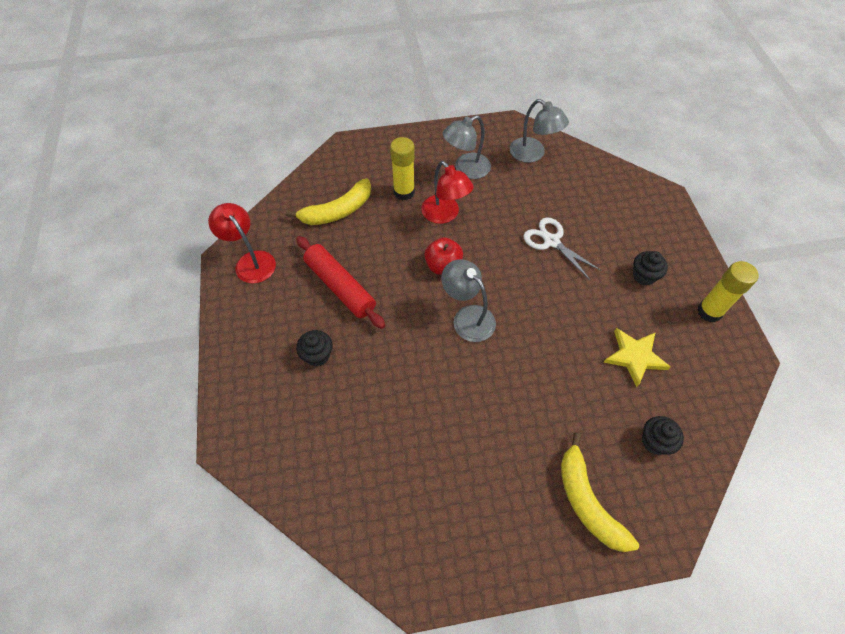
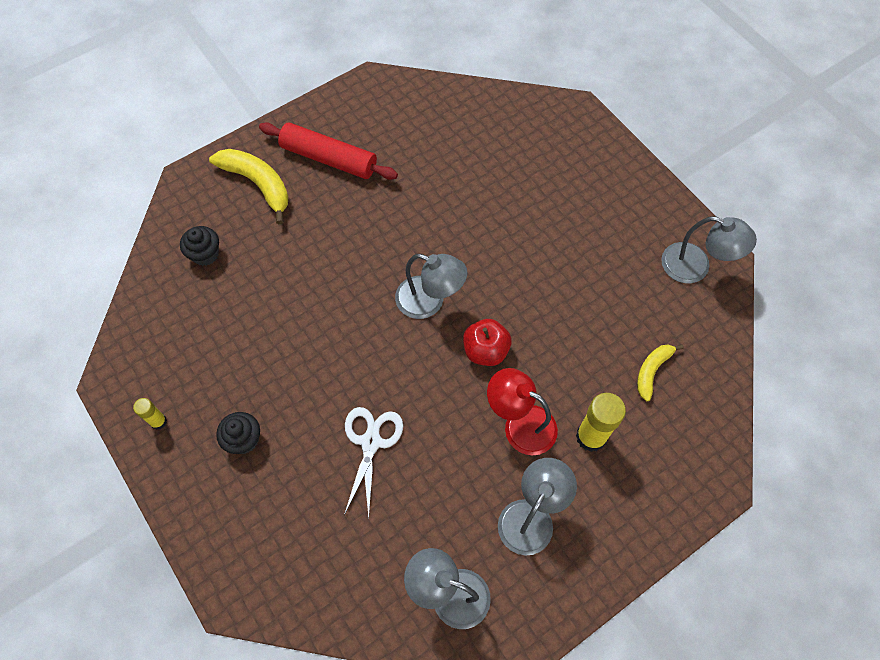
camera: 155 degrees right, 5 degrees up
(251, 261) = (695, 267): red lamp -> grey lamp
(317, 355) = (555, 204): black cupcake -> none
(337, 211) = (652, 371): yellow banana -> yellow banana, size x0.59
(340, 287) = (581, 278): red rolling pin -> red rolling pin (329, 158)
(551, 241) = (371, 442): white scissors -> white scissors turned 105 degrees counterclockwise
(634, 356) = (238, 330): yellow star -> none
(709, 311) = (158, 421): yellow glue stick -> yellow glue stick, size x0.55

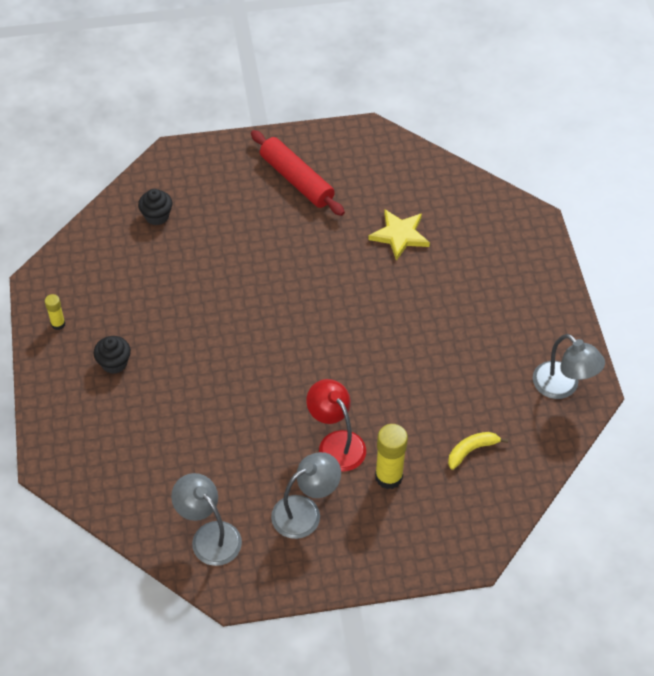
camera: 25 degrees right, 10 degrees down
(258, 184) = (227, 178): yellow banana -> none
(371, 442) = (210, 406): white scissors -> none
(429, 301) = (316, 322): grey lamp -> none
(460, 176) = (400, 235): none -> yellow star
(485, 351) = (340, 378): red apple -> none

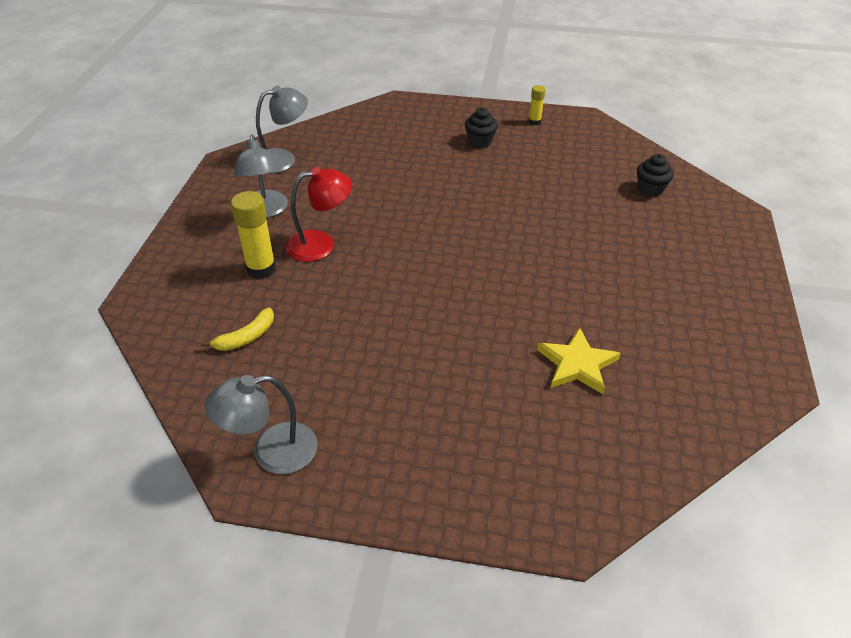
camera: 110 degrees right, 10 degrees down
(297, 180) = (690, 296): red rolling pin -> none
(471, 450) = (246, 337): yellow banana -> yellow banana turned 60 degrees clockwise

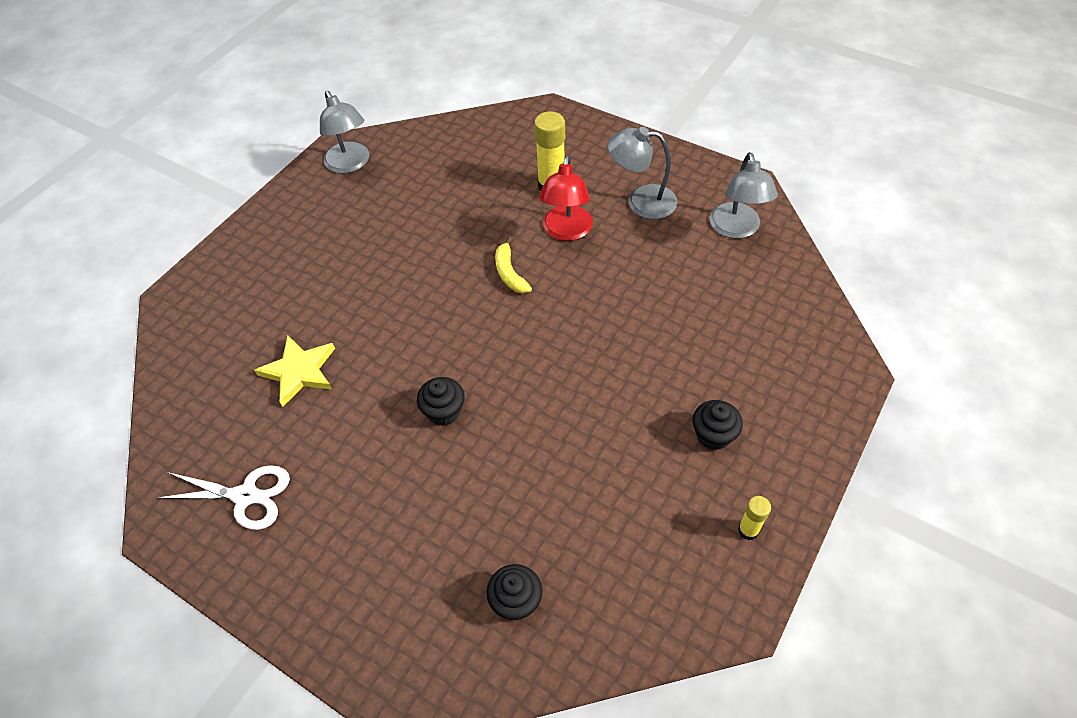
camera: 115 degrees right, 10 degrees up
(246, 337) = (470, 166): yellow banana -> yellow banana (509, 273)
(271, 452) = (350, 164): grey lamp -> grey lamp turned 150 degrees clockwise
(549, 259) = (444, 412): none -> black cupcake
(707, 344) = (246, 496): none -> white scissors

